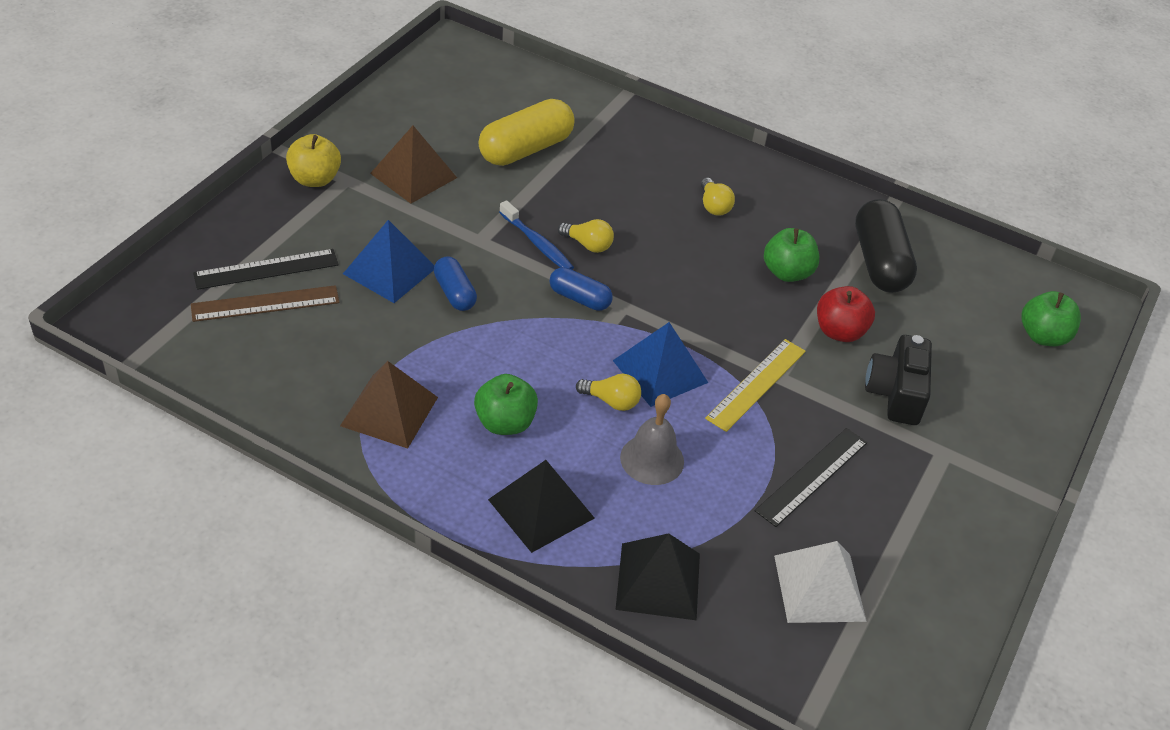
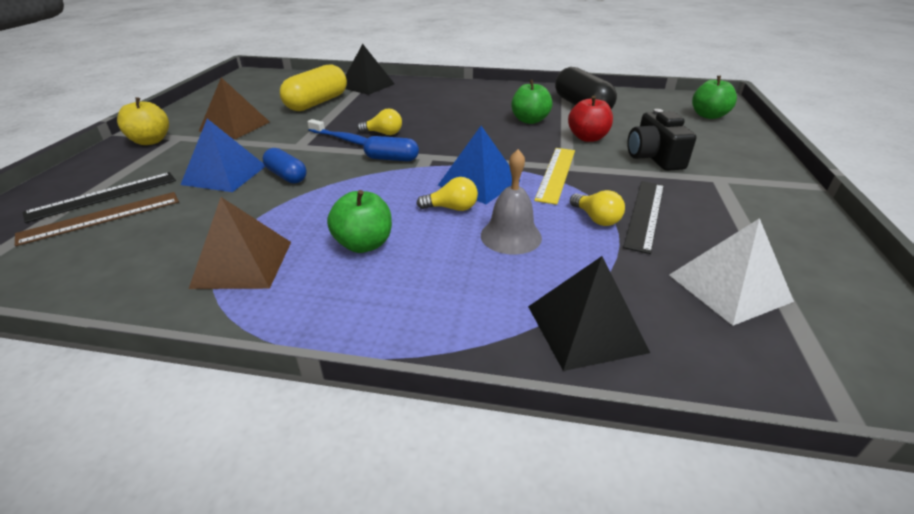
camera: 15 degrees left, 10 degrees down
(541, 508) = (431, 300): black pyramid -> black pyramid (367, 85)
(714, 206) = (459, 103): yellow light bulb -> yellow light bulb (596, 219)

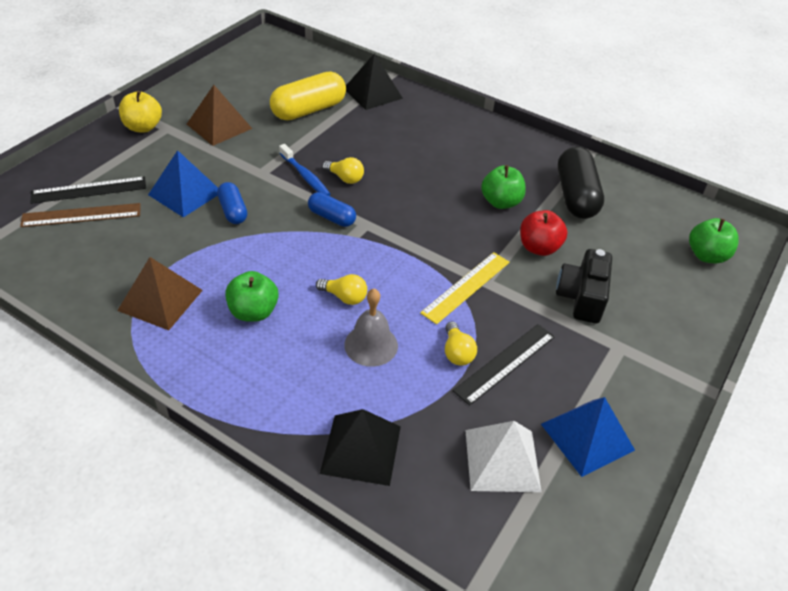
camera: 20 degrees right, 10 degrees up
(479, 183) = (388, 274): blue pyramid -> blue pyramid (587, 436)

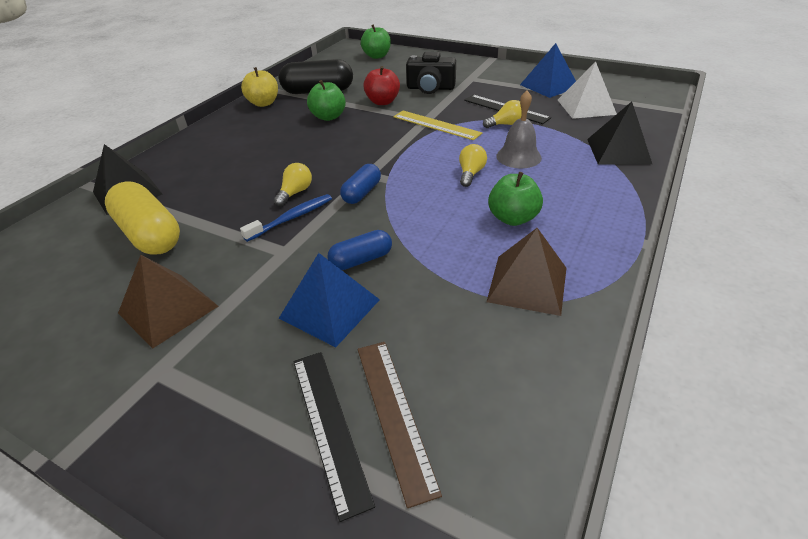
camera: 90 degrees left, 5 degrees down
(143, 127) = (148, 404): yellow apple -> yellow apple (263, 103)

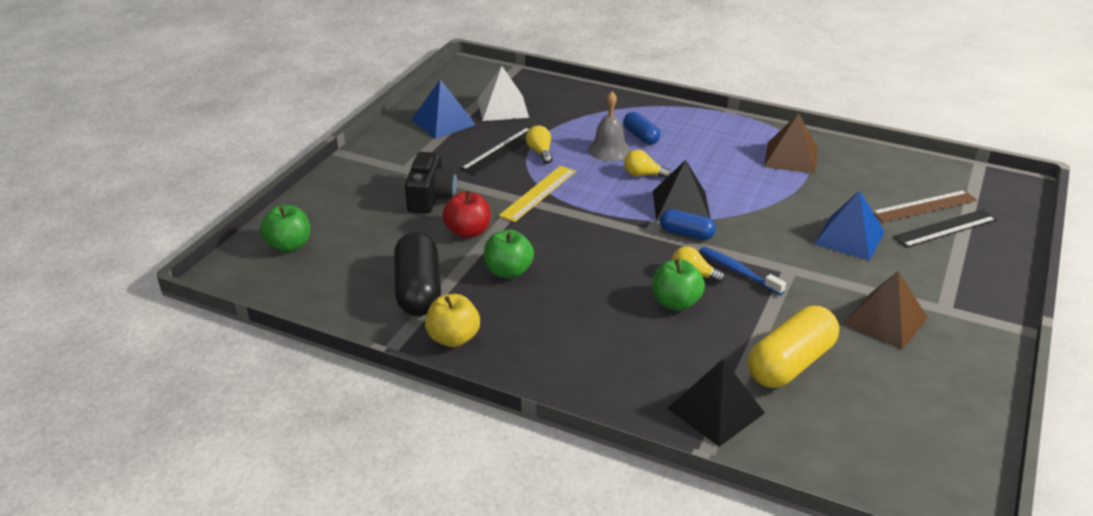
camera: 95 degrees left, 5 degrees down
(361, 260) = (788, 227): blue capsule -> blue capsule (641, 136)
(512, 218) = (712, 158): green apple -> green apple (675, 303)
(618, 151) = (596, 104): black pyramid -> black pyramid (681, 206)

